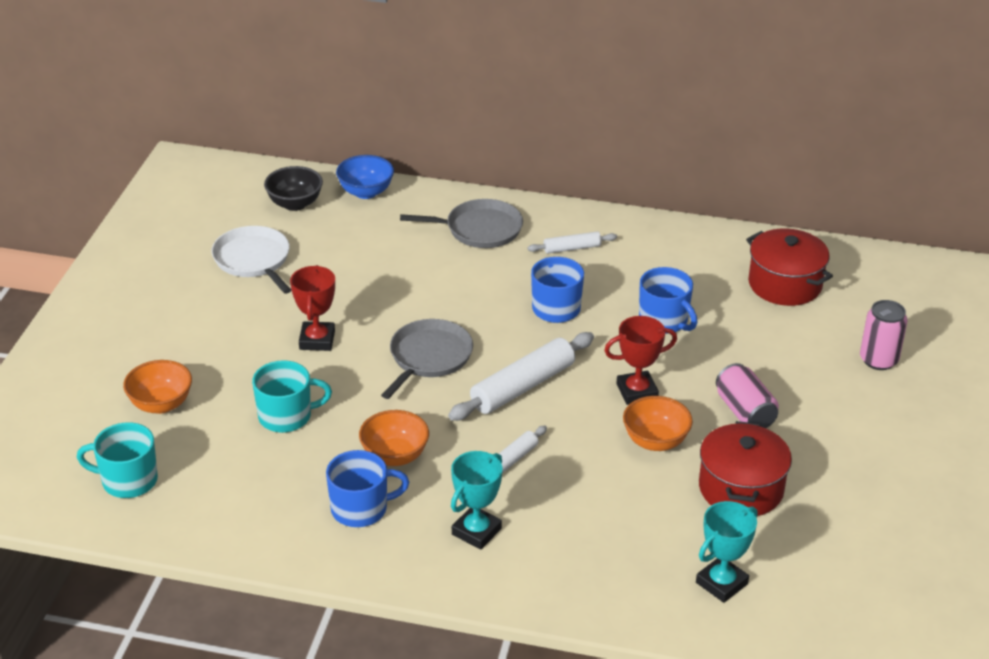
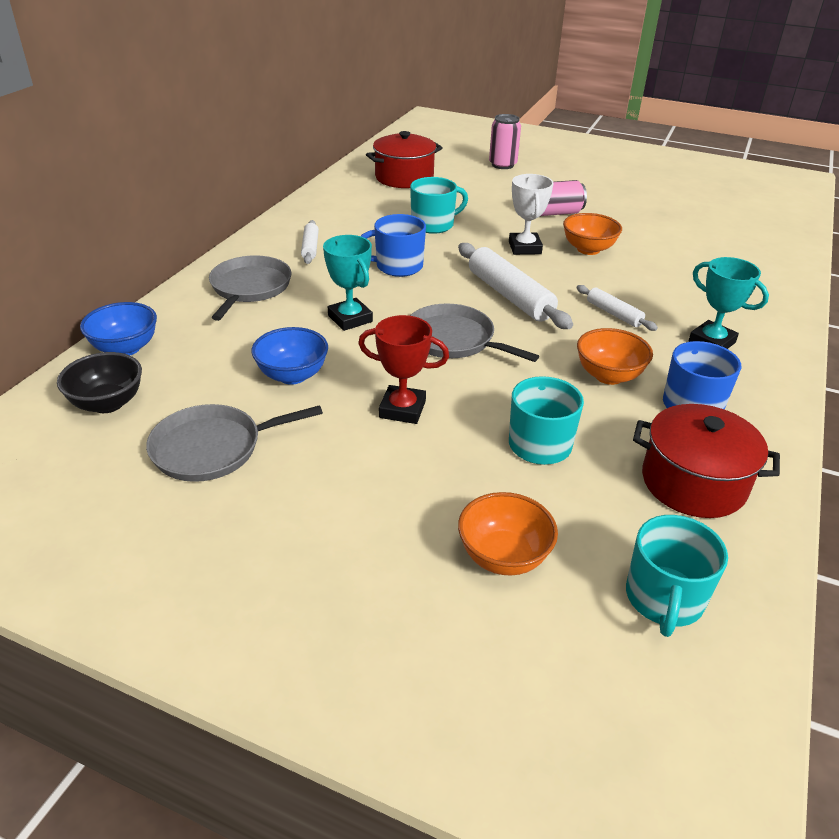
camera: 80 degrees left, 0 degrees up
(253, 260) = (213, 448): white pan -> grey pan
(350, 278) = (292, 375): none -> blue bowl
(637, 391) = (524, 248): red trophy -> white trophy
(664, 321) = (433, 224): blue mug -> turquoise mug
(721, 583) = (746, 249): turquoise trophy -> turquoise trophy (350, 319)
(741, 488) = (642, 227): red pot -> red pot (693, 482)

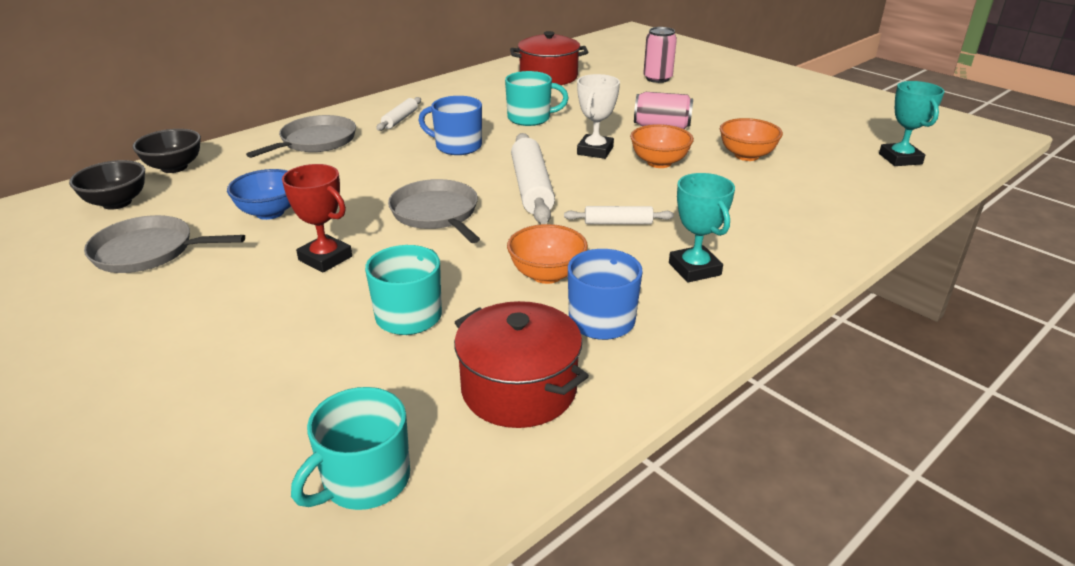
camera: 25 degrees right, 5 degrees down
(125, 348) = (174, 167): blue bowl -> black bowl
(350, 319) = (367, 179): turquoise trophy -> turquoise trophy (900, 159)
(503, 557) = (266, 398): orange bowl -> orange bowl (746, 156)
(614, 314) = (618, 223): white rolling pin -> white rolling pin turned 75 degrees counterclockwise

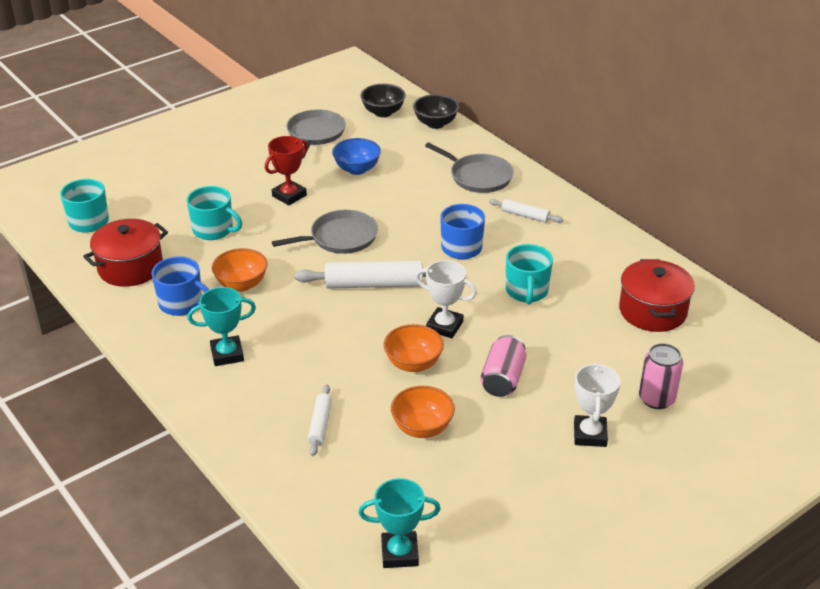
camera: 95 degrees right, 5 degrees up
(618, 223) = (305, 324): white rolling pin -> white rolling pin (320, 424)
(711, 98) = (590, 434): none -> white trophy

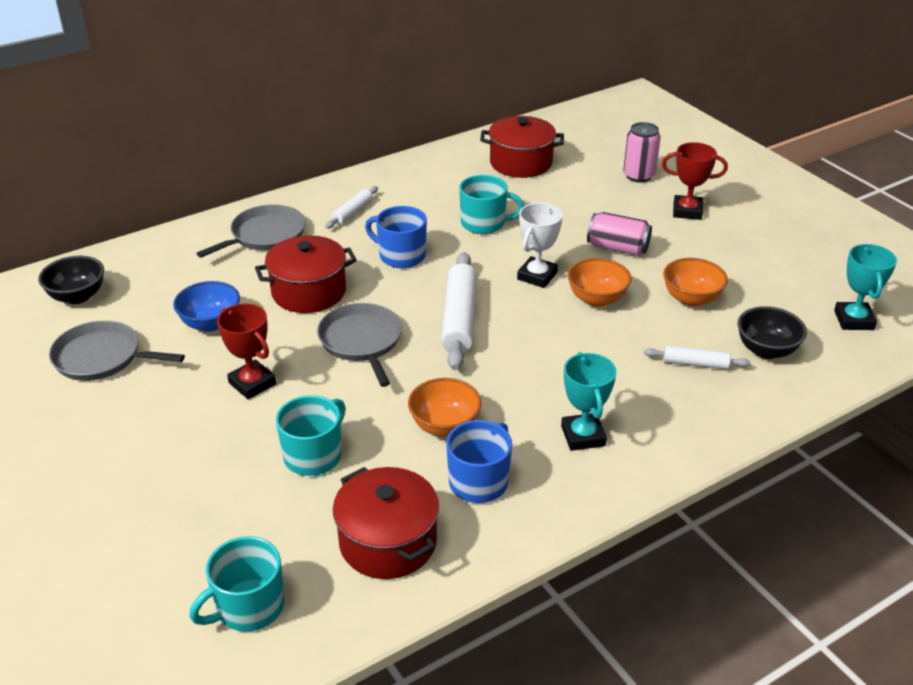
camera: 85 degrees left, 0 degrees up
(402, 206) = (309, 292): none -> red pot
(435, 123) = (130, 257): black bowl -> black bowl (766, 350)
(590, 434) = (687, 211): white trophy -> red trophy

